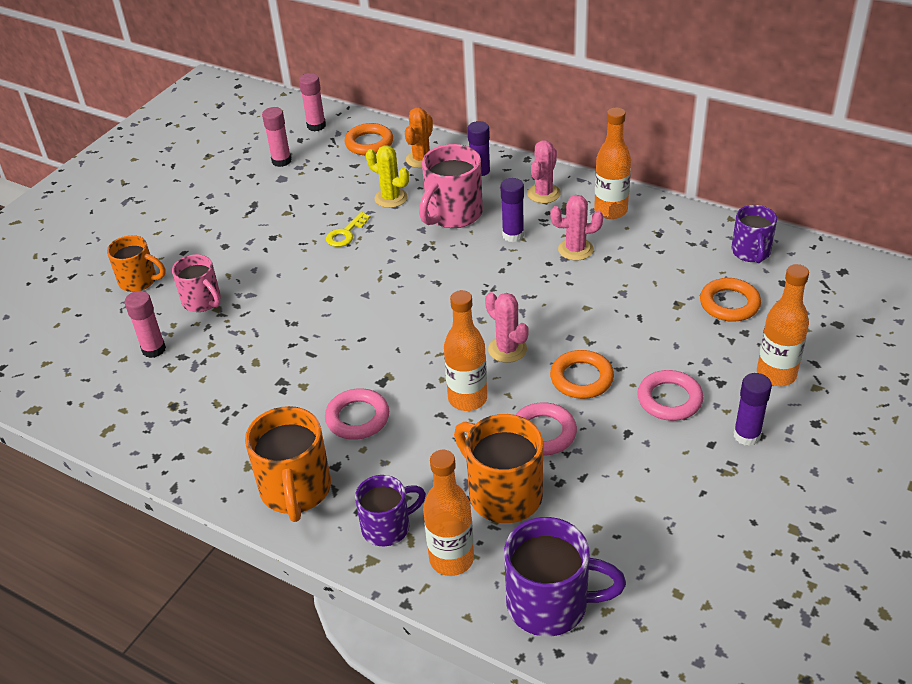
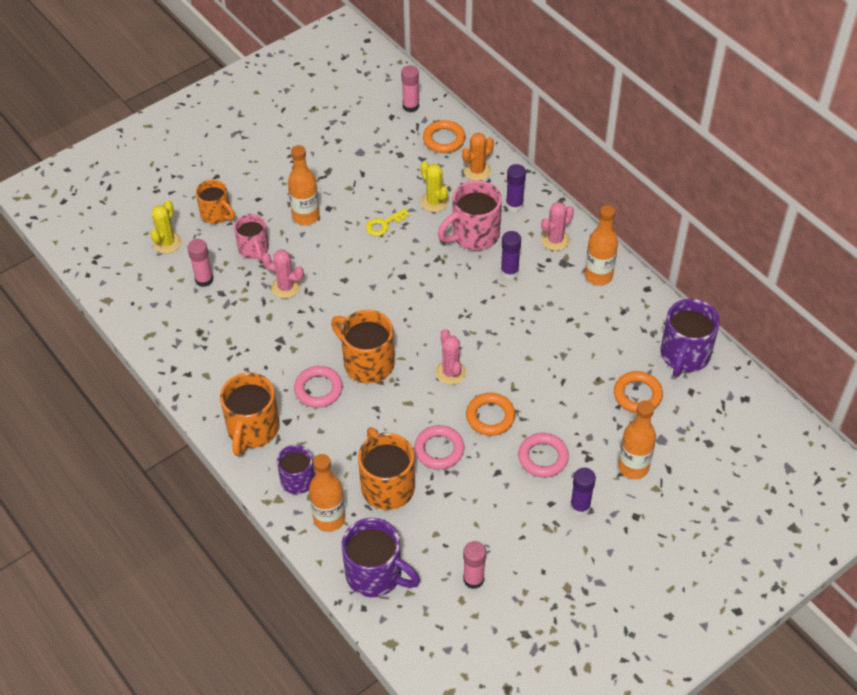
camera: 20 degrees right, 10 degrees up
(88, 326) = (167, 243): none -> yellow cactus
(281, 161) = (367, 134): pink glue stick -> pink glue stick (473, 579)
(402, 371) = (367, 363): none -> orange mug
(467, 399) = (401, 402): orange bottle -> orange bottle (306, 216)
(575, 249) = (550, 303): pink cactus -> pink cactus (286, 287)
(751, 252) = (684, 355): purple mug -> purple mug, size x1.54

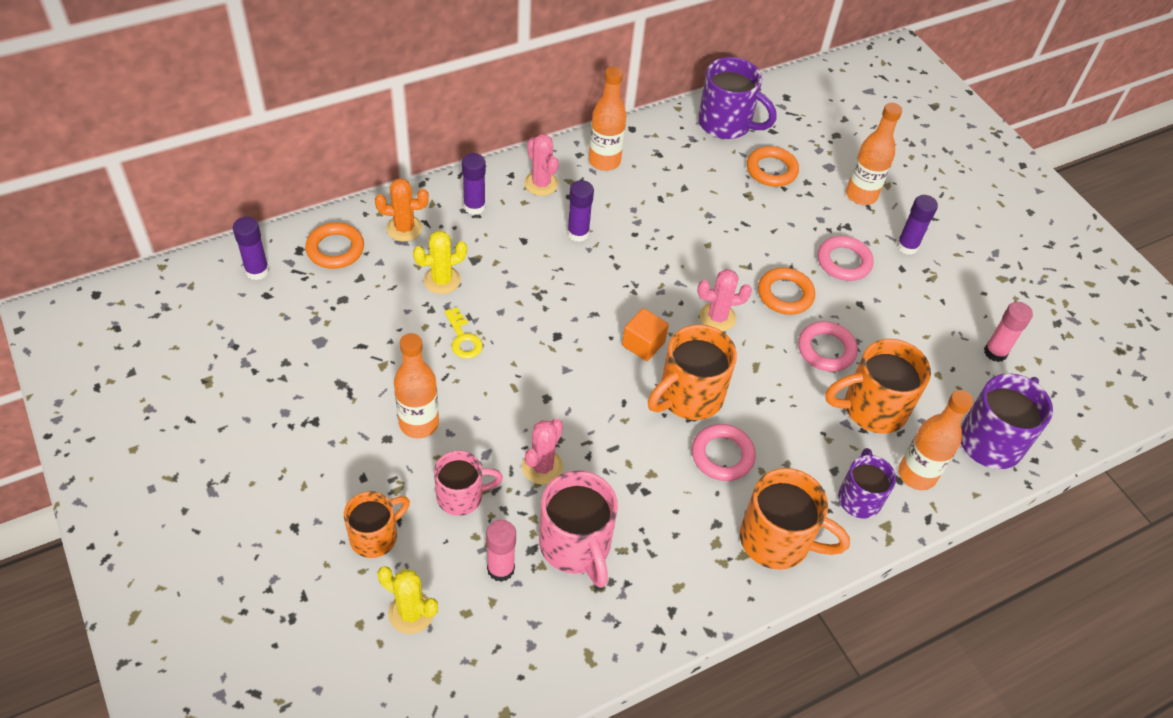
camera: 85 degrees left, 0 degrees up
(409, 328) = (643, 344): none -> orange cube
(410, 106) = (257, 271): pink glue stick -> purple glue stick
(474, 235) = (510, 253): pink mug -> pink mug (576, 546)
(477, 171) = (404, 228): orange cactus -> orange cactus turned 60 degrees counterclockwise

